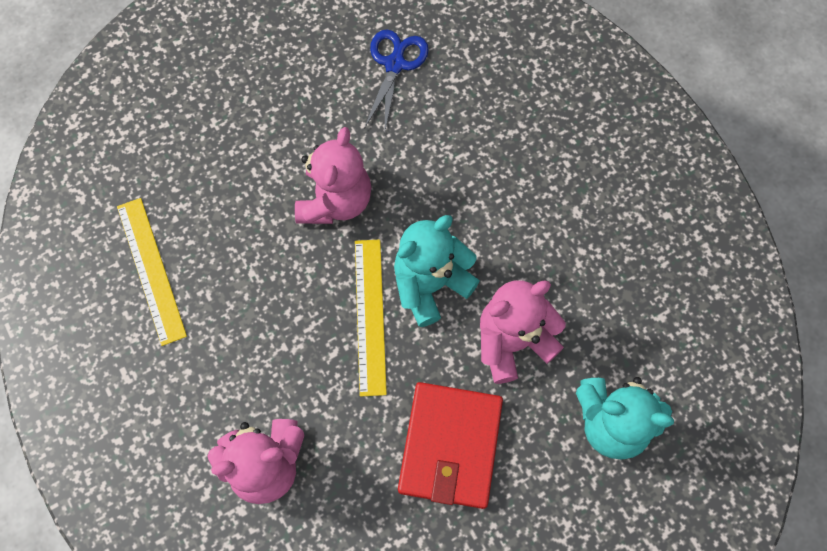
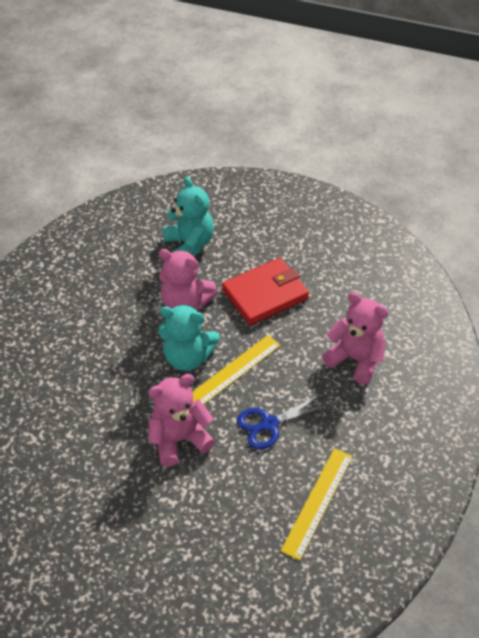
camera: 130 degrees left, 20 degrees down
(395, 64) = (48, 480): blue scissors -> blue scissors (269, 424)

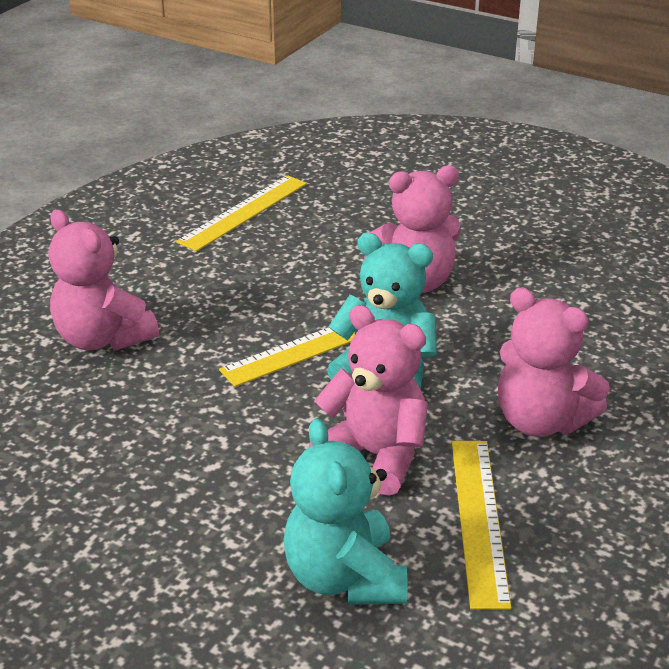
camera: 170 degrees left, 15 degrees down
(103, 336) = (541, 421): none -> pink teddy bear
(135, 277) = (478, 519): none -> yellow ruler
(265, 294) = (212, 452): red wallet -> none
(269, 424) = (277, 282): blue scissors -> none

